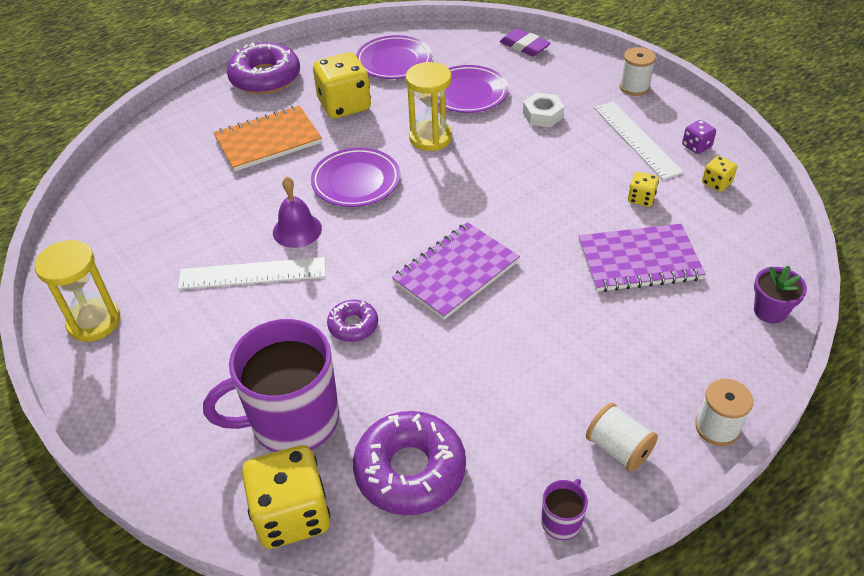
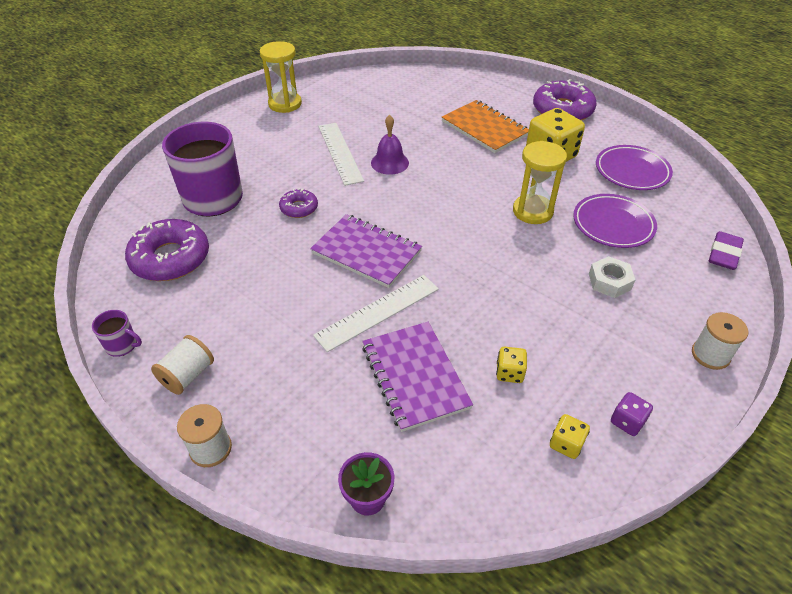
camera: 75 degrees right, 0 degrees up
(292, 514) = (139, 212): yellow dice -> none
(356, 181) = (455, 180): purple plate -> none
(636, 139) = (610, 363): white ruler -> white ruler (378, 312)

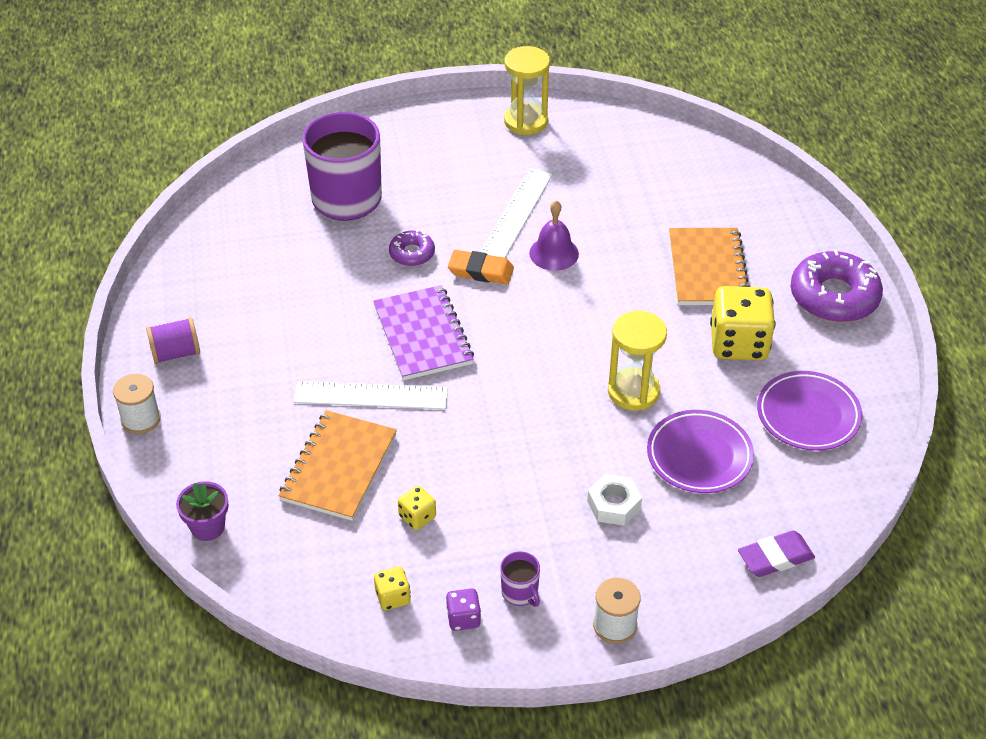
camera: 40 degrees right, 0 degrees up
(122, 345) = (153, 298): purple mug -> purple mug (520, 592)
(170, 258) = (256, 240): purple donut -> none
(187, 375) = (176, 353): white spool -> purple spool
(357, 195) = (480, 271): none -> orange eraser
(415, 376) = (339, 467): purple notebook -> orange notebook

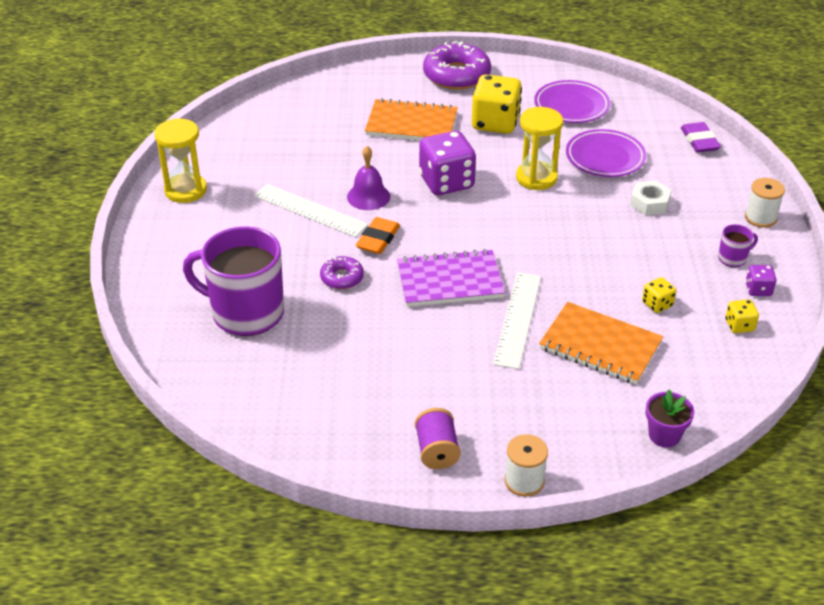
camera: 80 degrees left, 5 degrees down
(599, 313) = (446, 182): none -> purple dice

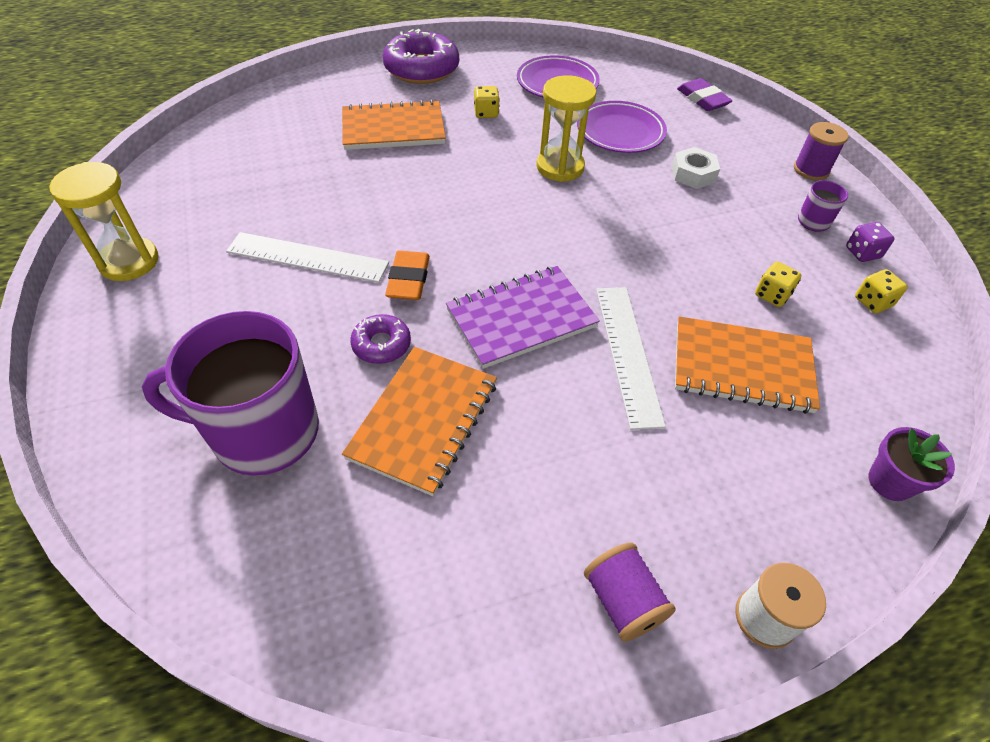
camera: 20 degrees left, 10 degrees up
(352, 329) = (424, 420): none -> orange notebook
(368, 196) = (375, 225): purple bell -> none
(446, 182) = (462, 190): purple dice -> none
(495, 123) = (486, 113): yellow dice -> yellow dice, size x0.47
(760, 218) = (811, 170): white spool -> purple spool

